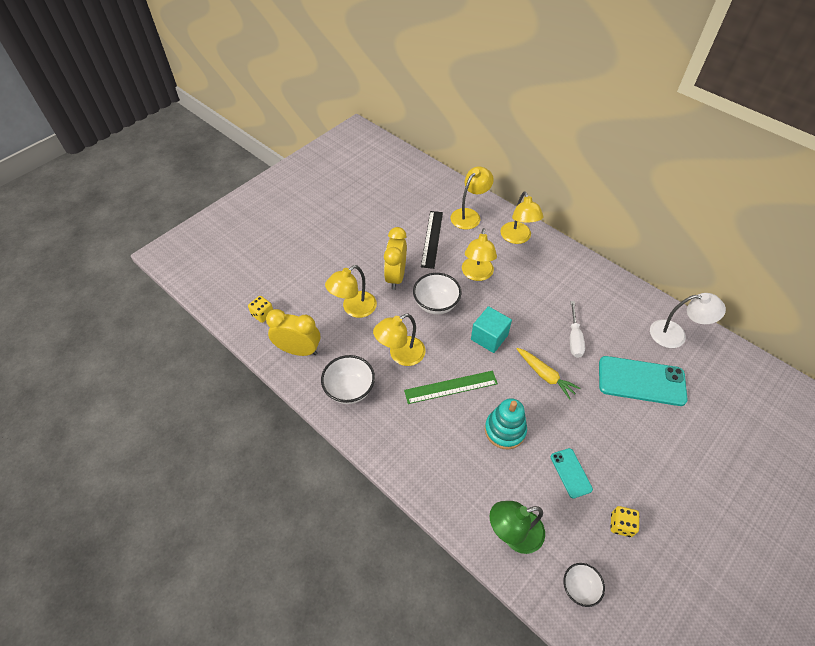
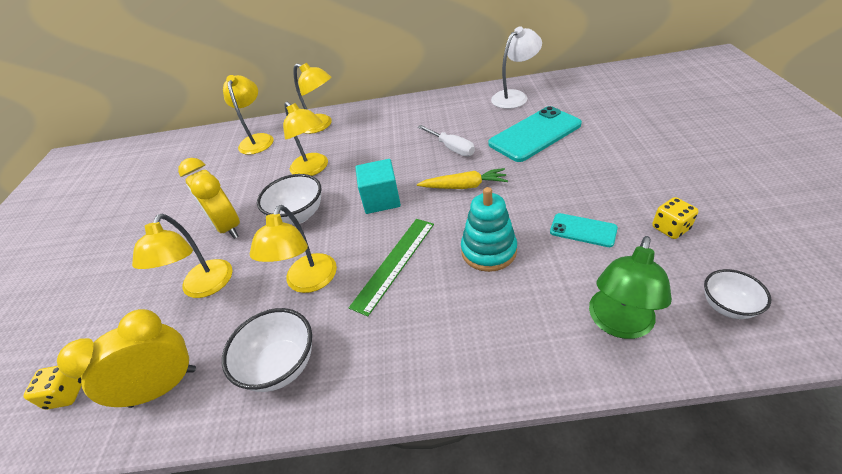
camera: 40 degrees left, 10 degrees down
(432, 239) = (237, 176): black ruler -> none

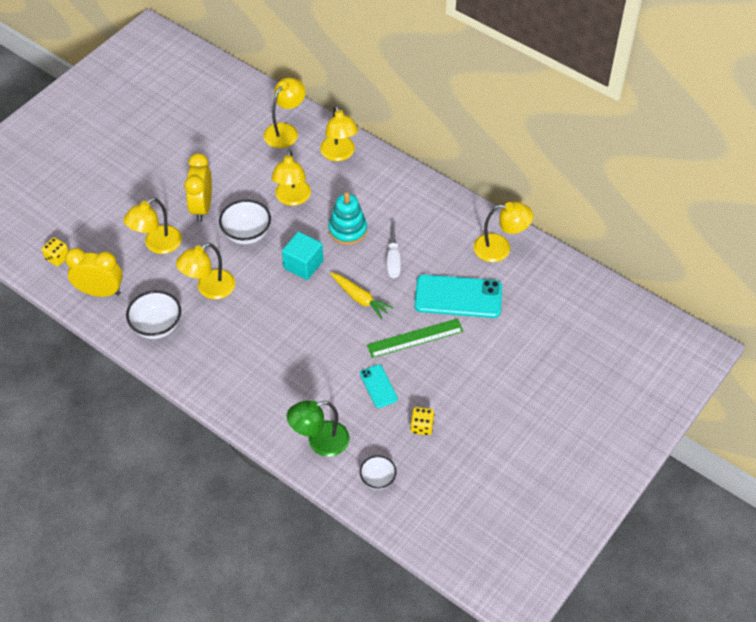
camera: 35 degrees right, 10 degrees up
(394, 263) = (262, 316): green ruler -> green ruler (415, 338)
(488, 251) = (316, 353): turquoise stacking toy -> turquoise stacking toy (347, 230)
(514, 96) = (500, 248): white lamp -> yellow lamp

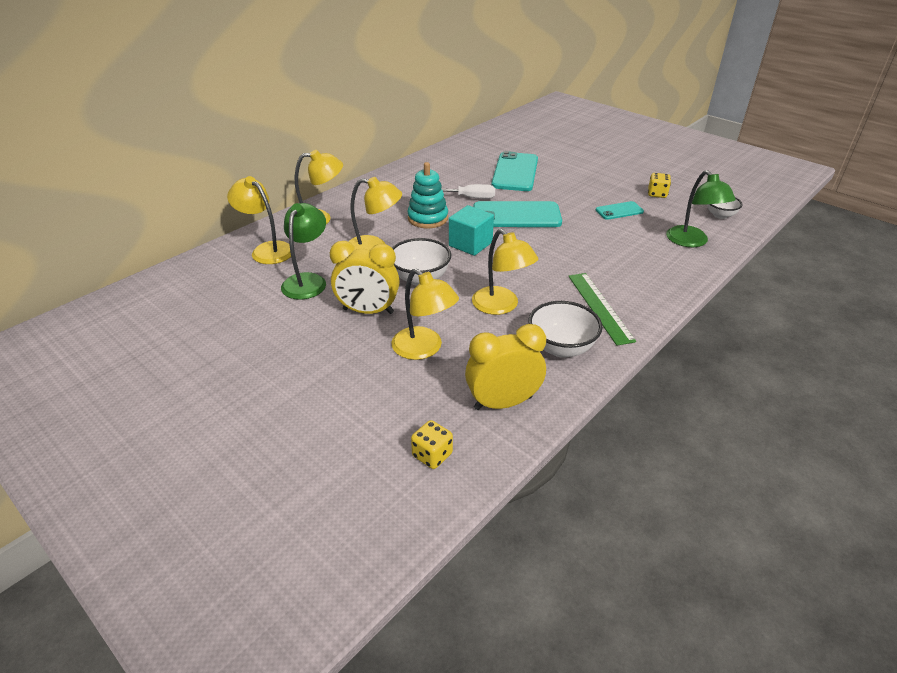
camera: 85 degrees left, 15 degrees down
(100, 292) = (503, 403): yellow clock -> yellow clock turned 60 degrees clockwise
(241, 165) = (307, 281): none -> green lamp
(360, 298) = (516, 215): yellow carrot -> turquoise phone
(415, 338) = (562, 192): green ruler -> green ruler (599, 307)
(500, 248) = (463, 153): yellow lamp -> none

